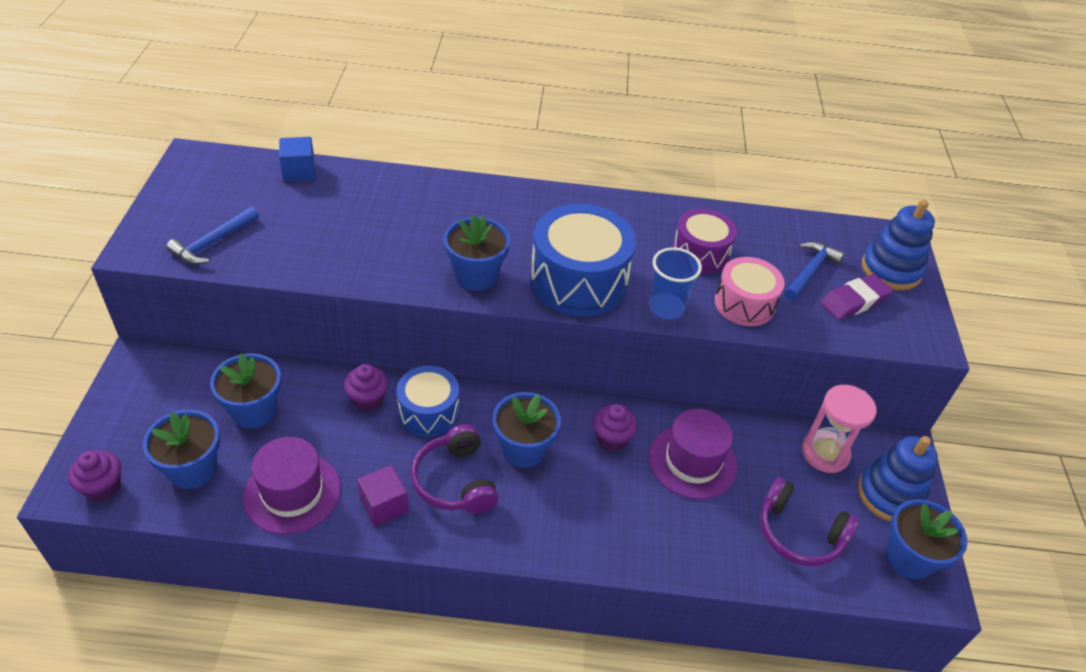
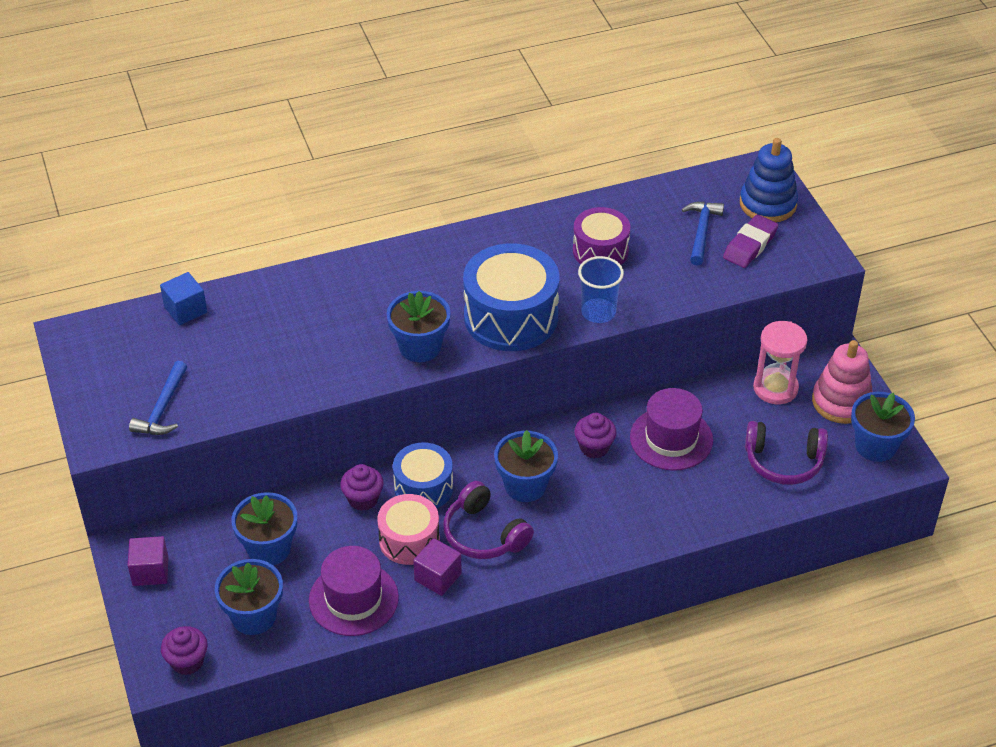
camera: 20 degrees left, 0 degrees up
(141, 388) = (150, 571): none -> purple cube
(744, 304) = (661, 283): pink drum -> pink drum (409, 540)
(889, 495) = (841, 402): blue stacking toy -> pink stacking toy

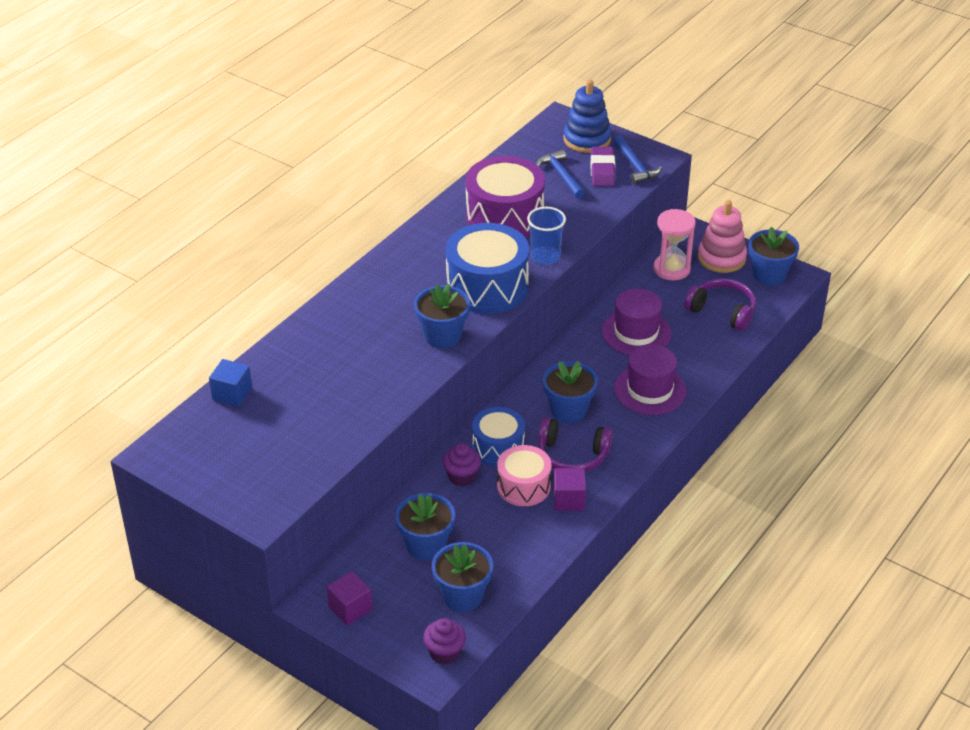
camera: 35 degrees left, 5 degrees down
(163, 408) = (289, 469): blue hammer -> blue hammer (635, 166)
(353, 599) = (524, 545): purple hat -> purple hat (650, 390)
(594, 447) = (590, 363): purple cupcake -> none
(600, 251) = (504, 217): purple drum -> purple drum, size x1.62
(783, 461) = (722, 311): purple headphones -> purple headphones turned 120 degrees counterclockwise

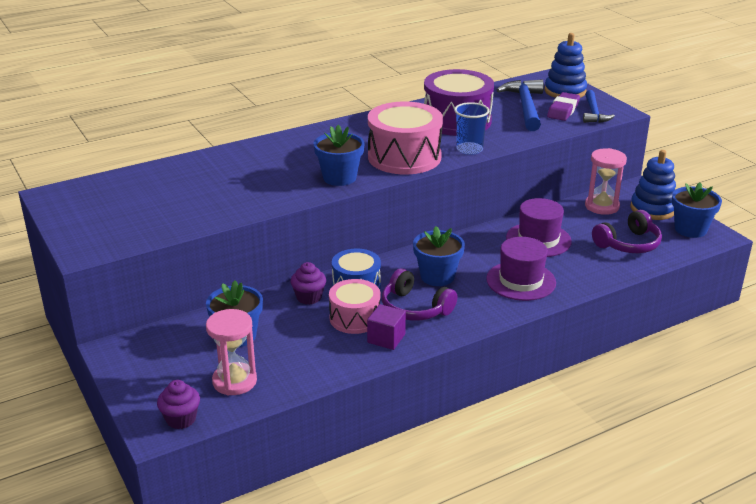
camera: 25 degrees right, 10 degrees down
(232, 393) = (145, 174): blue cube -> none
(350, 608) = (136, 361): purple cube -> none
(462, 596) = (234, 381): blue flower pot -> pink hourglass
(487, 287) = (404, 157): blue drum -> pink drum
(561, 175) = (525, 107): blue hammer -> blue hammer, size x1.57
(721, 258) = (653, 209): pink stacking toy -> blue stacking toy
(722, 311) = (628, 244): purple headphones -> purple headphones turned 90 degrees clockwise

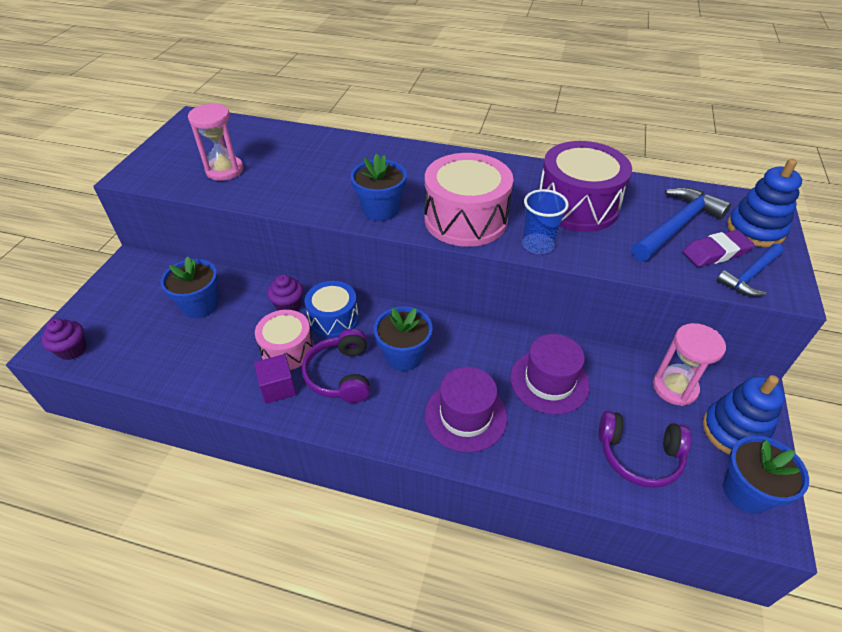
camera: 45 degrees right, 15 degrees up
(234, 381) = (141, 344): pink hourglass -> pink hourglass (224, 170)

